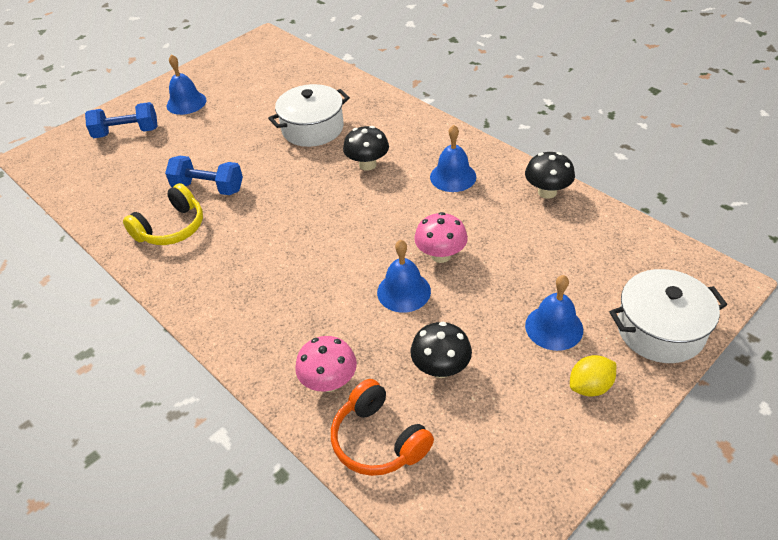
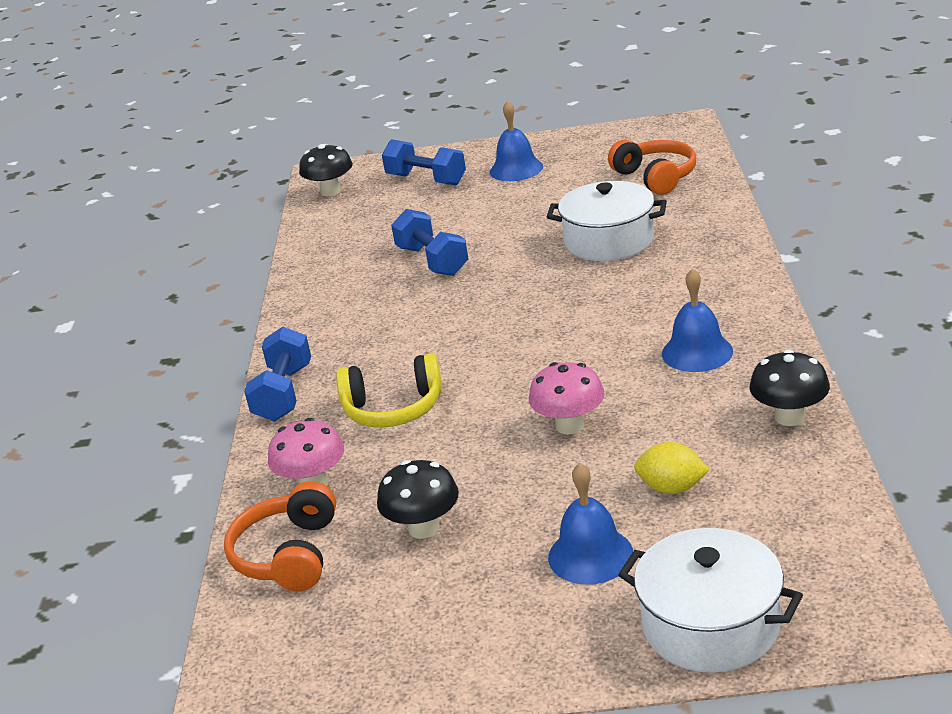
camera: 45 degrees right, 15 degrees down
(171, 228) = (356, 285): yellow headphones -> yellow headphones (393, 409)
(221, 331) = (284, 394): none -> blue dumbbell
(289, 77) = (656, 177): none -> orange headphones
(367, 165) = (618, 301): black mushroom -> black mushroom (330, 191)
(403, 291) = (485, 441): blue bell -> none
(590, 386) = (546, 630): yellow lemon -> yellow lemon (672, 488)

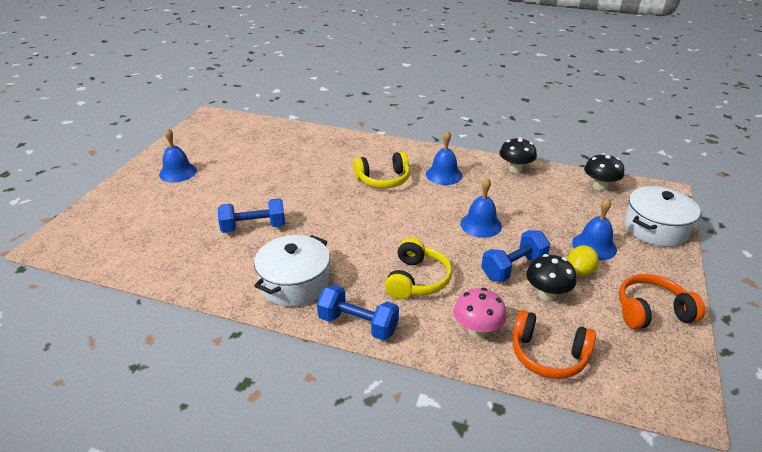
camera: 75 degrees left, 5 degrees up
(330, 191) = (85, 248): black mushroom -> black mushroom (599, 186)
(426, 180) = (137, 205): blue dumbbell -> blue dumbbell (513, 268)
(570, 425) = (481, 224): pink mushroom -> blue bell
(609, 241) = (308, 167): white pot -> white pot (294, 283)
(630, 306) = (383, 179): none -> yellow headphones
(656, 177) = (257, 138): orange headphones -> orange headphones (651, 311)
(672, 488) = (552, 211): yellow lemon -> yellow lemon (579, 271)

